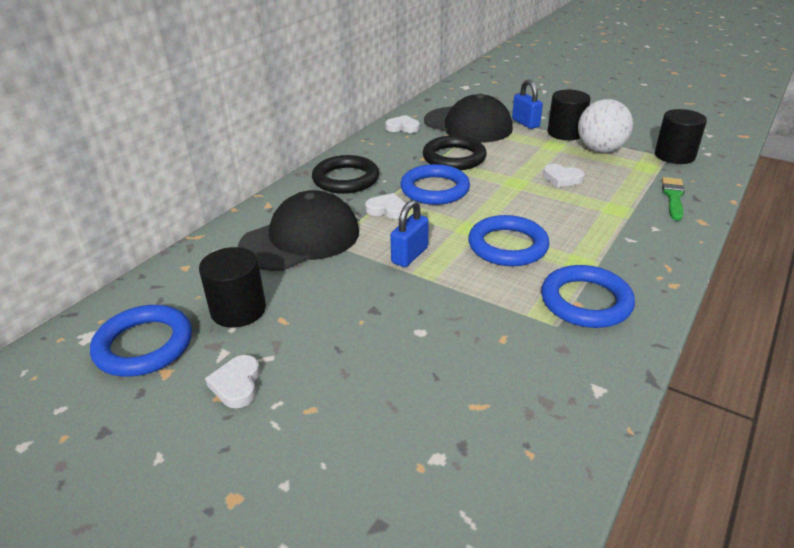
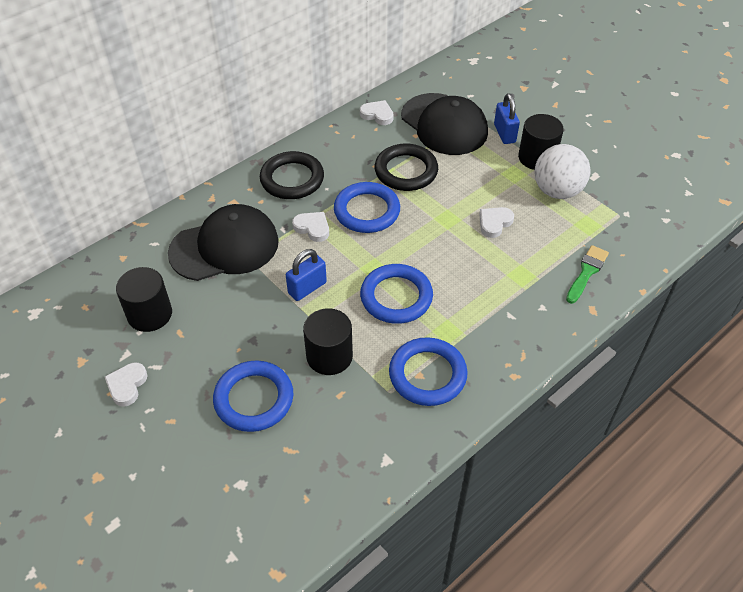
camera: 15 degrees right, 15 degrees up
(144, 345) = (72, 332): blue ring -> blue ring (254, 399)
(562, 178) = (494, 223): white heart -> white heart turned 90 degrees clockwise
(674, 156) = (628, 216): black cylinder -> black cylinder (329, 356)

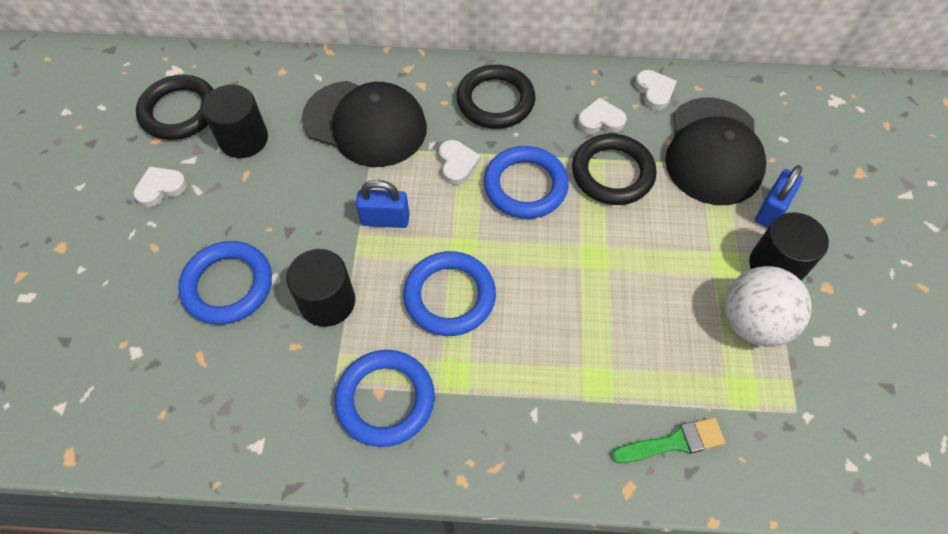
camera: 45 degrees right, 10 degrees up
(76, 333) = (179, 111): none -> black ring
(494, 223) = (637, 301): white heart -> white heart (600, 120)

